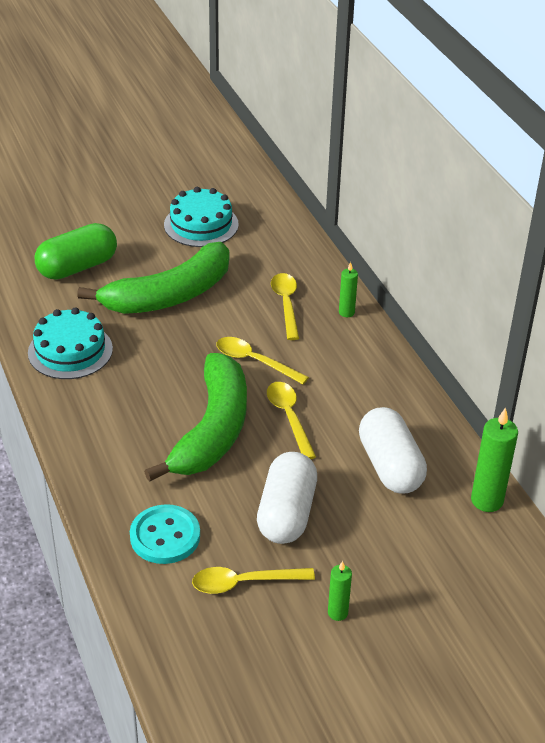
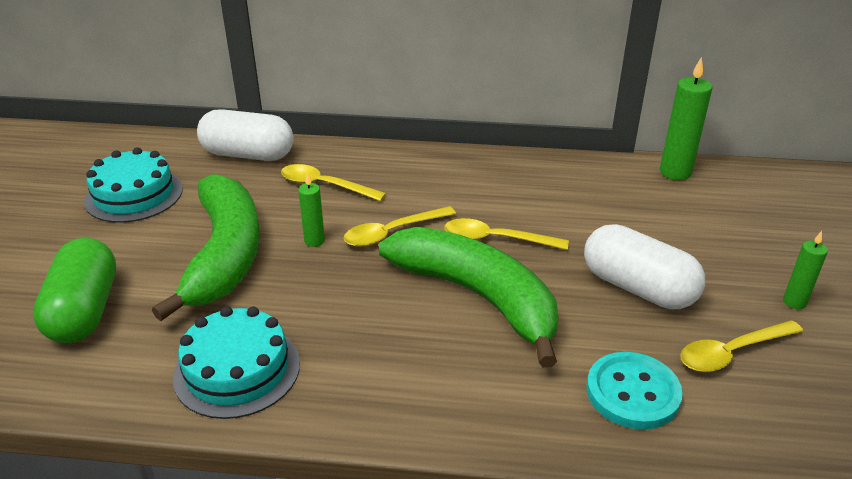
camera: 60 degrees left, 5 degrees down
(244, 583) = (732, 352): yellow spoon -> yellow spoon turned 45 degrees clockwise
(346, 312) = (372, 157): green candle -> green candle (314, 241)
(390, 466) = (604, 205): white capsule -> white capsule (248, 155)

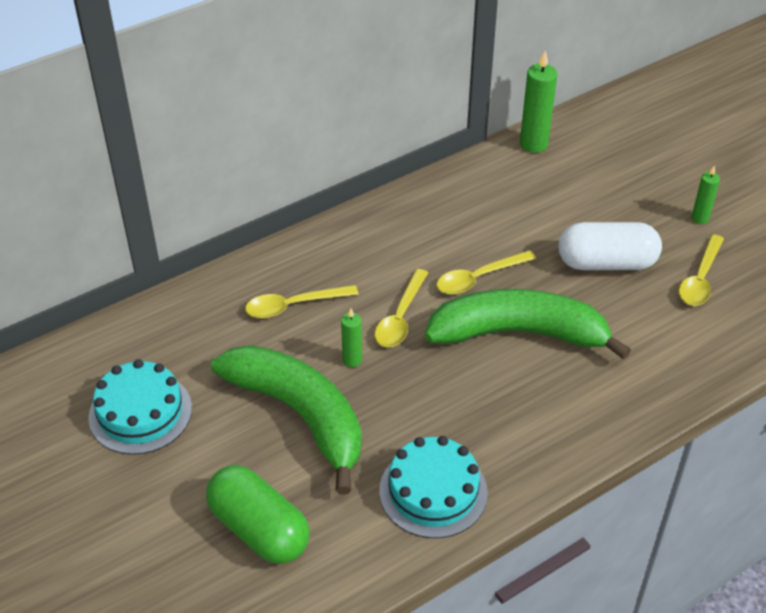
camera: 40 degrees left, 10 degrees up
(248, 155) = (185, 314): white capsule -> none
(632, 392) = (676, 343): turquoise button -> none

